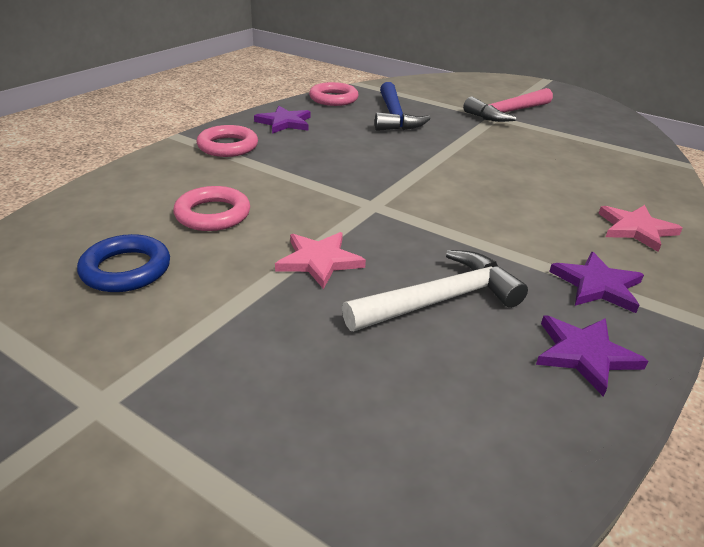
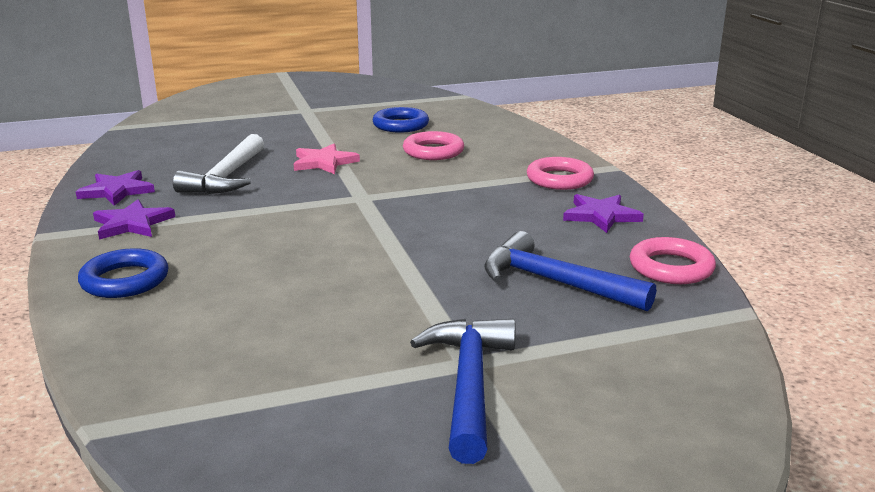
camera: 130 degrees right, 10 degrees down
(507, 113) = (468, 385): pink hammer -> blue hammer
(636, 229) = (125, 280): pink star -> blue ring

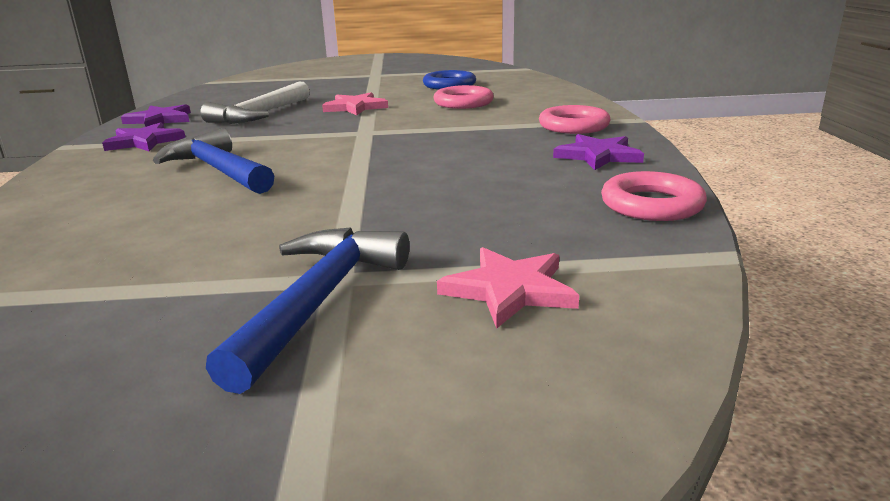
camera: 15 degrees right, 0 degrees up
(125, 280) = (86, 181): blue ring -> none
(555, 282) = (503, 209): blue hammer -> blue hammer (218, 170)
(607, 359) = (509, 290): none -> pink star

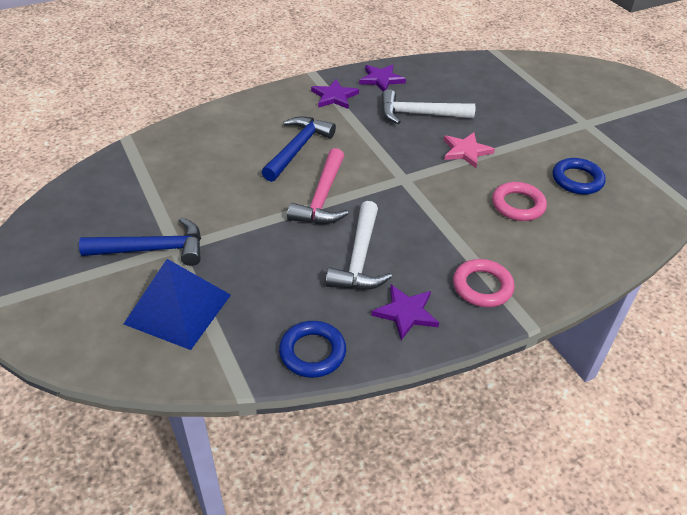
camera: 65 degrees right, 20 degrees up
(347, 168) = (322, 198): none -> pink hammer
(486, 164) = (360, 258): none -> white hammer
(509, 290) = (178, 309): pink star -> blue pyramid
(651, 204) = (312, 352): pink ring -> blue ring

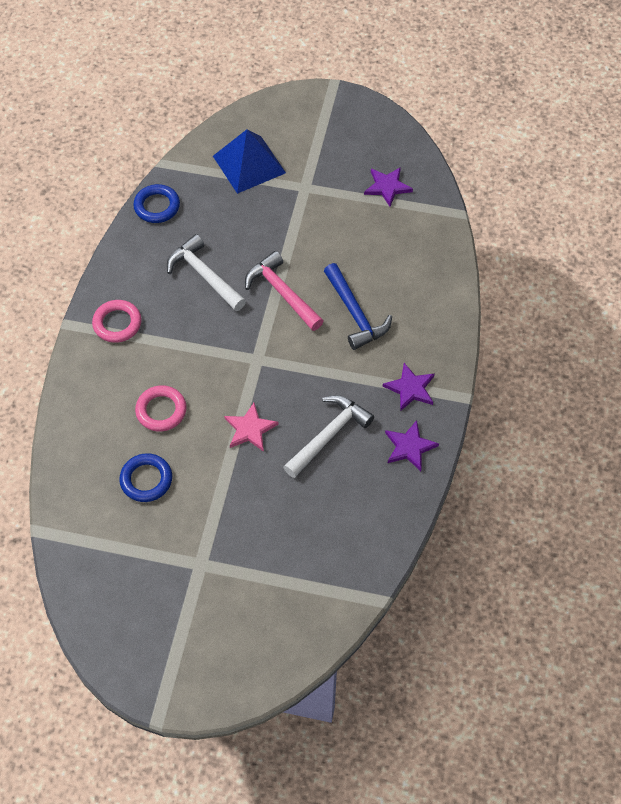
camera: 130 degrees right, 15 degrees up
(152, 249) = (314, 175): blue hammer -> none
(406, 313) = (139, 268): purple star -> purple star (387, 187)

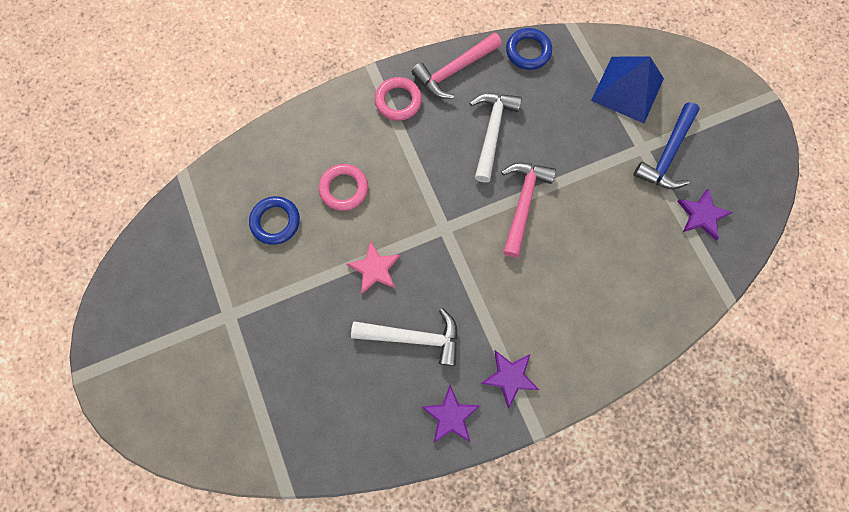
camera: 55 degrees right, 15 degrees up
(127, 267) = (454, 71): none -> pink hammer
(355, 313) = (549, 277): blue hammer -> blue hammer (667, 154)

